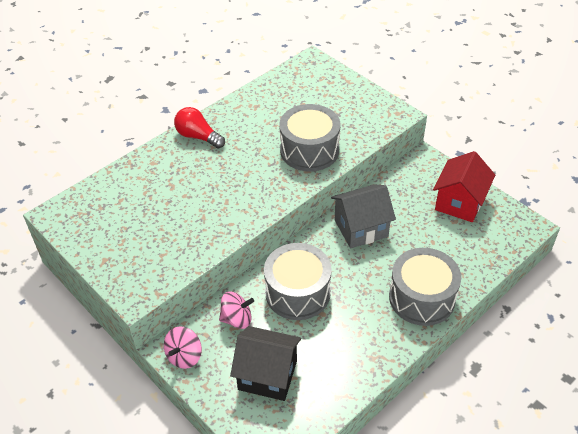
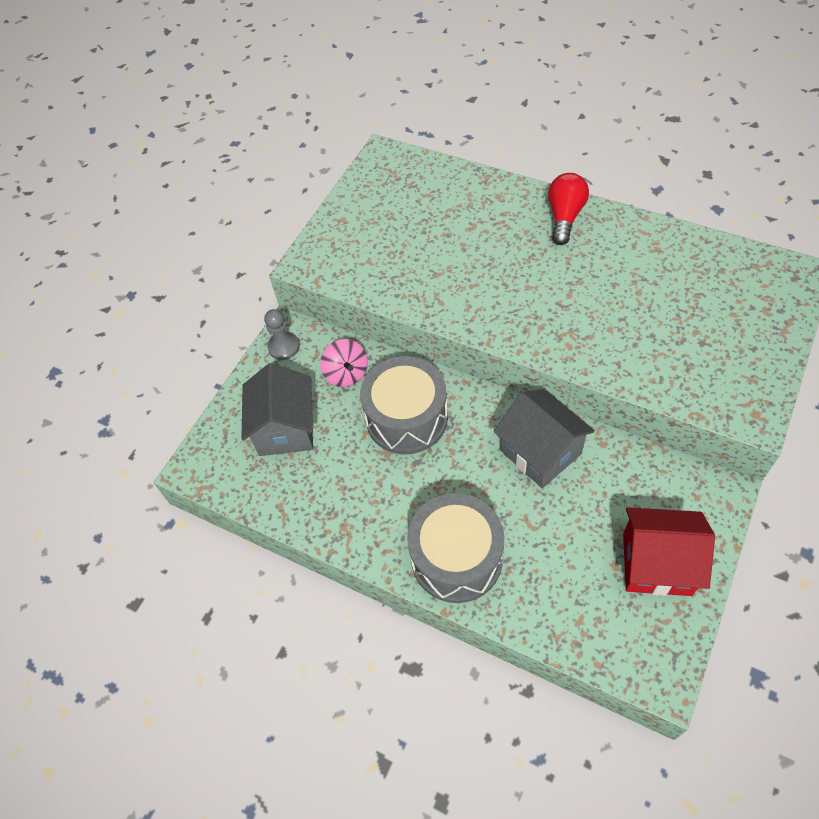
camera: 75 degrees right, 10 degrees up
(184, 356) = (284, 347): pink spinning top -> grey pawn
(267, 375) = (285, 429): black house -> grey house
(309, 150) = (609, 335): grey drum -> none

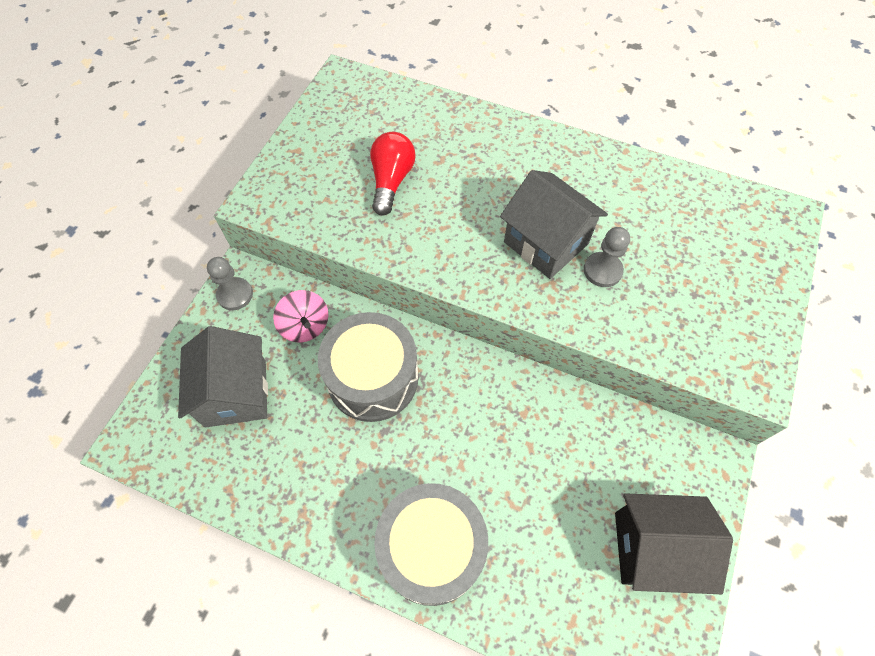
camera: 10 degrees left, 5 degrees up
(540, 452) = (521, 416): grey house -> grey house (546, 243)
(564, 217) = (540, 149): red light bulb -> red light bulb (391, 181)
(617, 322) = (602, 270): none -> grey pawn
(656, 564) = (653, 548): red house -> black house

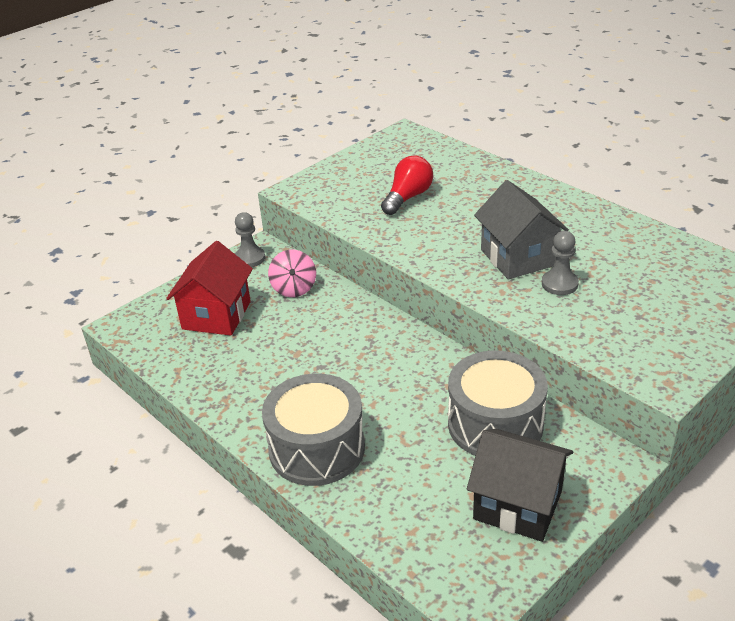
camera: 25 degrees right, 25 degrees down
(236, 393) = (216, 315): grey house -> red house
(373, 378) = (330, 332): grey drum -> grey drum (495, 424)

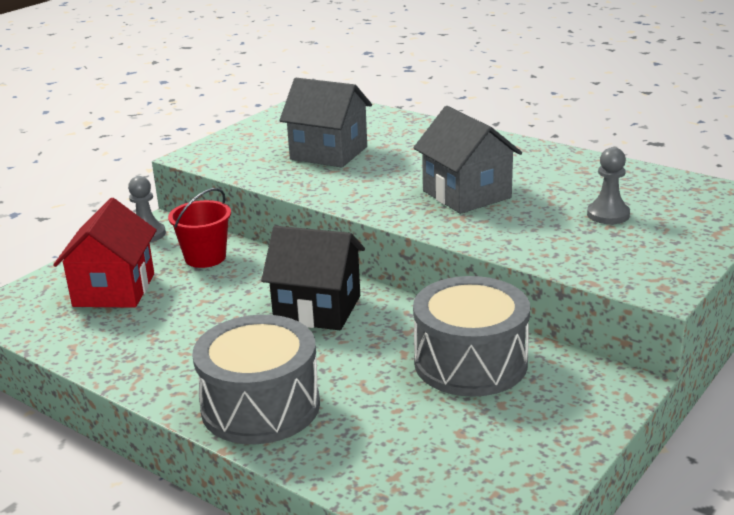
camera: 10 degrees left, 10 degrees down
(294, 288) = (205, 257): pink spinning top -> red bucket
(407, 197) = (329, 153): red light bulb -> grey house
(517, 505) = (515, 436): black house -> black house (317, 309)
(559, 284) = (519, 213): grey pawn -> grey pawn (608, 215)

